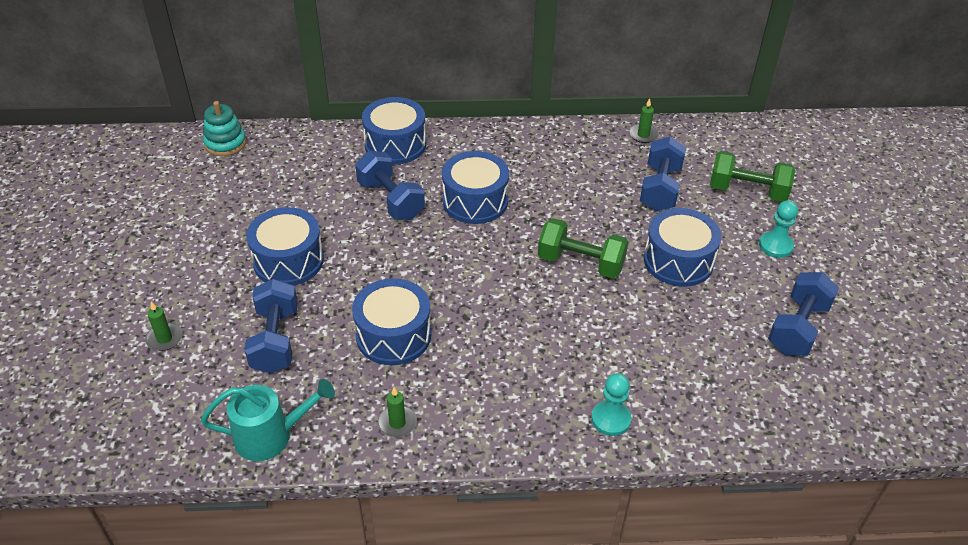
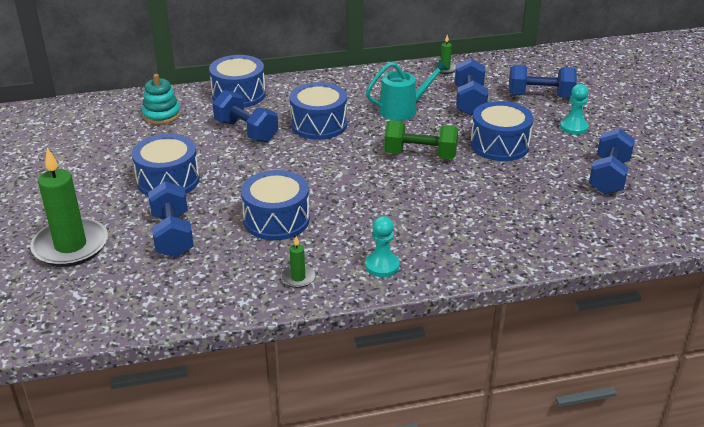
camera: 10 degrees left, 10 degrees down
(164, 338) = (70, 246): green candle -> green candle, size x2.27
(225, 143) = (87, 108): turquoise stacking toy -> turquoise stacking toy (161, 115)
(270, 436) = (188, 300): turquoise watering can -> turquoise watering can (403, 110)
(611, 419) = (478, 253): turquoise pawn -> turquoise pawn (382, 266)
(747, 191) = (540, 96): green dumbbell -> blue dumbbell

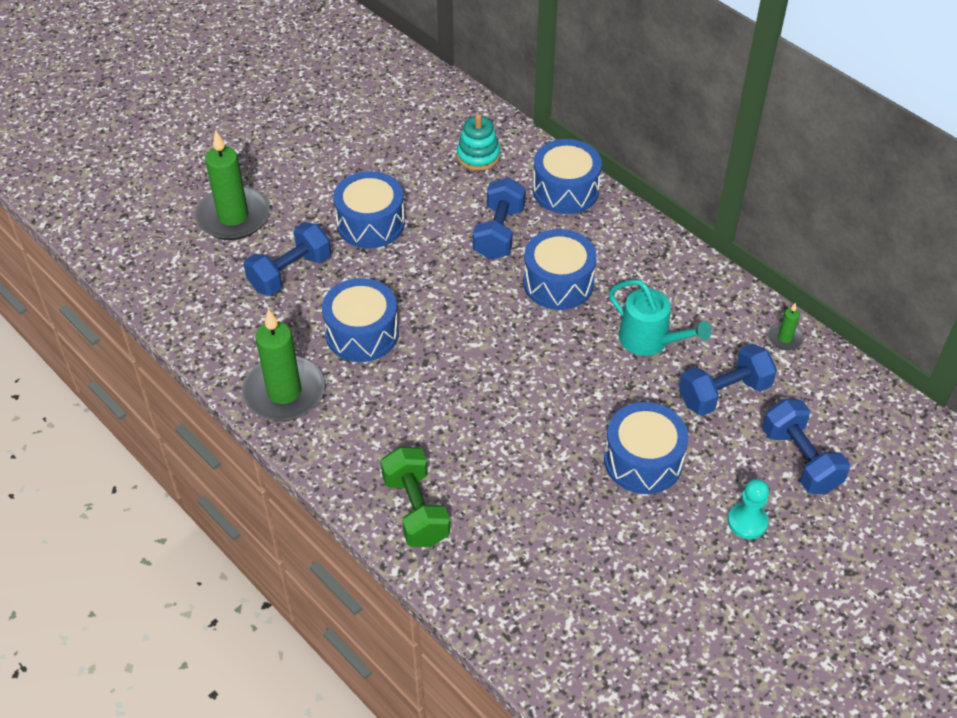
camera: 60 degrees right, 15 degrees up
(298, 278) = (284, 392): green candle -> green candle, size x2.27
(382, 266) = (341, 447): turquoise pawn -> none
(420, 155) = (564, 396): green dumbbell -> green dumbbell (416, 510)
(608, 176) = (654, 594): blue dumbbell -> none

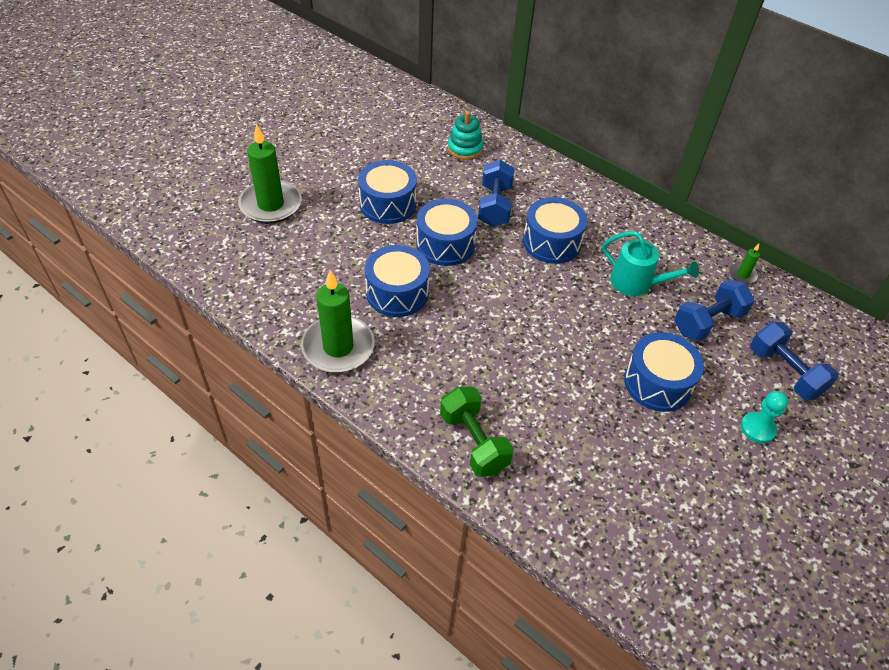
camera: 10 degrees left, 0 degrees up
(290, 273) = (327, 247): blue dumbbell -> none
(565, 190) = (540, 171): blue drum -> blue drum (445, 244)

